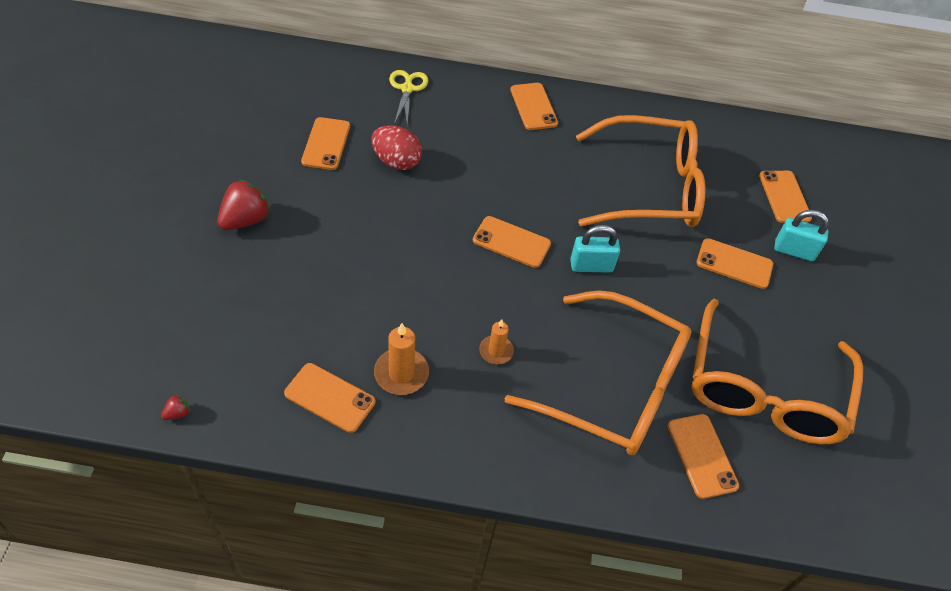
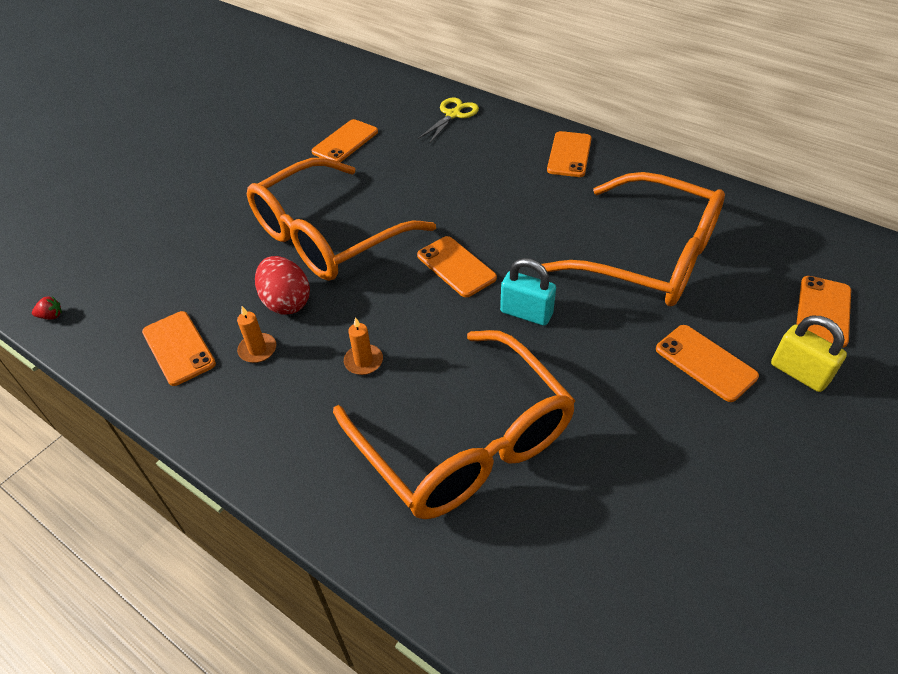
camera: 35 degrees right, 5 degrees down
(245, 220) = (230, 183): red strawberry -> none
(396, 161) = (397, 170): red egg -> red egg (286, 302)
(401, 373) = (257, 349): orange candle -> orange candle, size x0.65
(701, 456) = (517, 559): orange phone -> none
(764, 390) = (652, 516): orange glasses -> orange glasses (328, 236)
(794, 251) = (799, 373): turquoise padlock -> yellow padlock

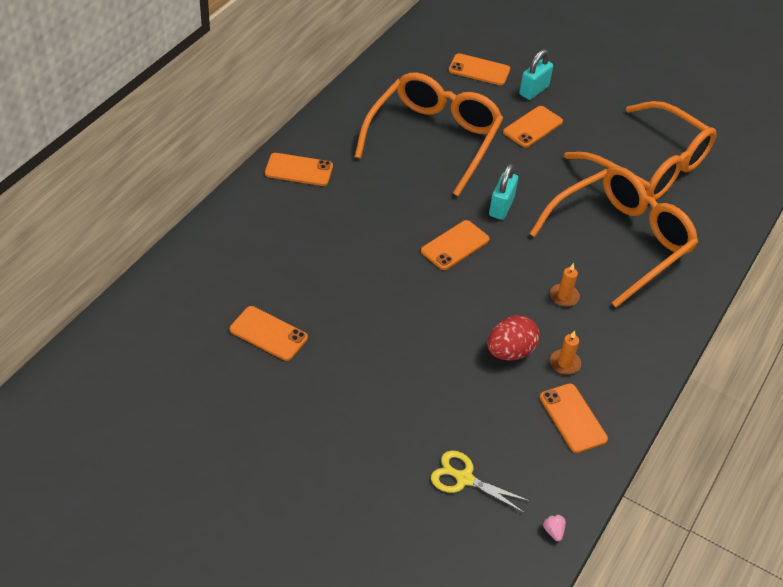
camera: 100 degrees left, 0 degrees up
(51, 316) = (553, 531): red strawberry -> pink strawberry
(178, 348) = (573, 418): orange phone -> orange phone turned 75 degrees counterclockwise
(328, 236) = (423, 332): orange glasses -> orange glasses (649, 166)
(453, 115) = (223, 248): yellow scissors -> yellow scissors (464, 479)
(799, 373) = (533, 90): yellow padlock -> turquoise padlock

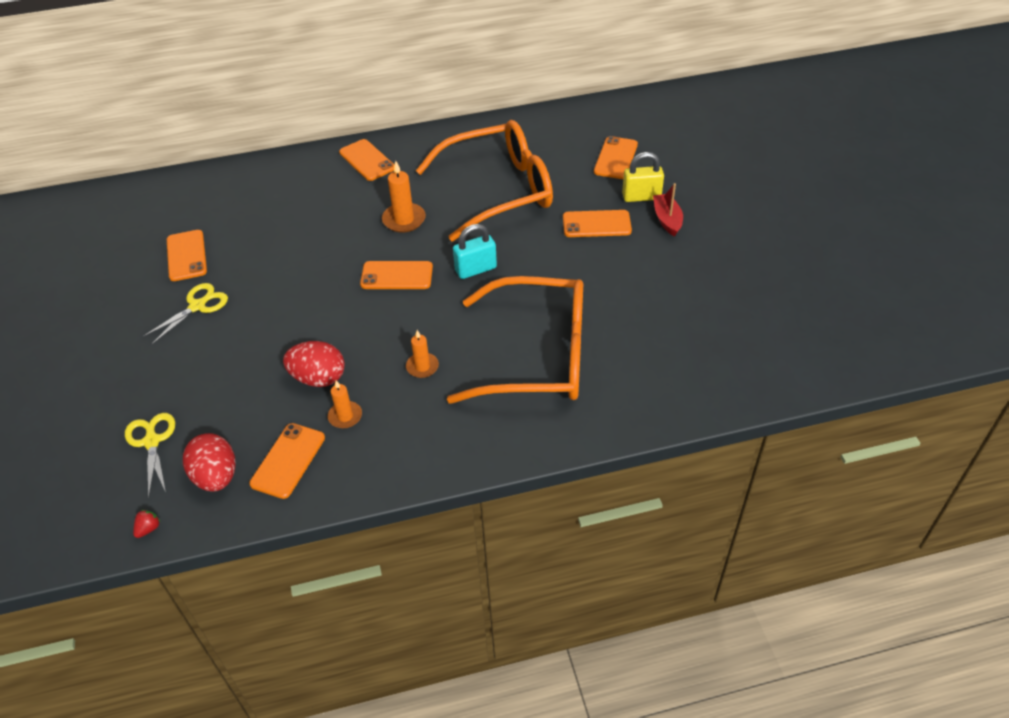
camera: 50 degrees right, 0 degrees up
(341, 365) = (197, 306): none -> yellow scissors
(398, 201) = (404, 220): none -> orange candle
(479, 70) = (616, 158): orange phone -> orange phone turned 45 degrees clockwise
(533, 90) = (641, 197): turquoise padlock -> yellow padlock
(544, 464) = (216, 476): none -> red egg
(553, 531) = (148, 529): pink strawberry -> red strawberry
(571, 99) = (667, 220): none -> red boat
(649, 166) = (660, 313): orange glasses -> none

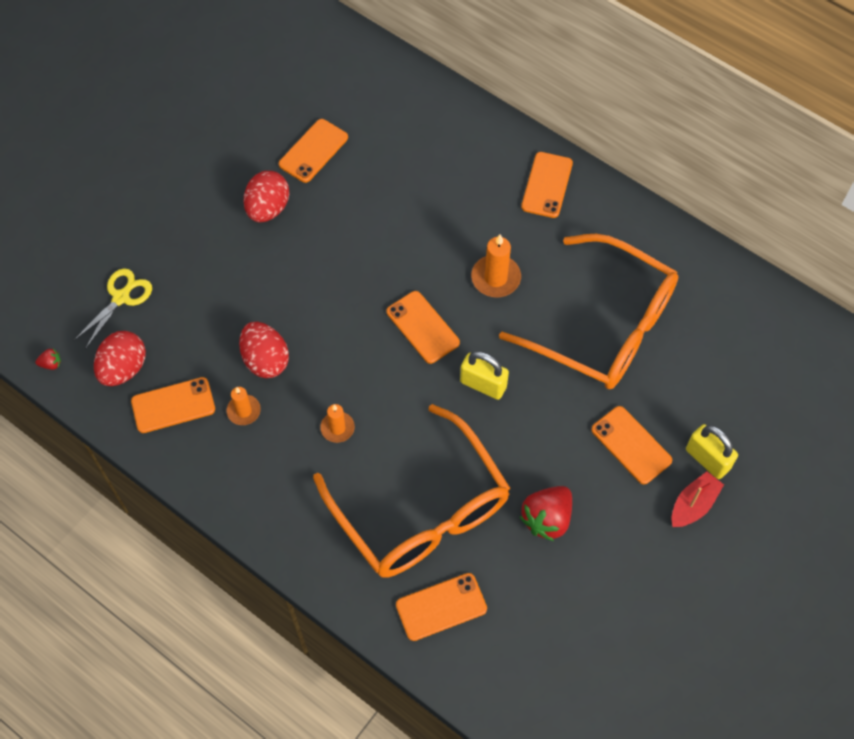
camera: 50 degrees right, 15 degrees up
(197, 306) = (268, 208): yellow scissors -> red egg
(475, 269) = (483, 384): turquoise padlock -> yellow padlock
(610, 293) = (547, 519): none -> red strawberry
(616, 158) = (746, 397): orange phone -> orange phone (441, 607)

